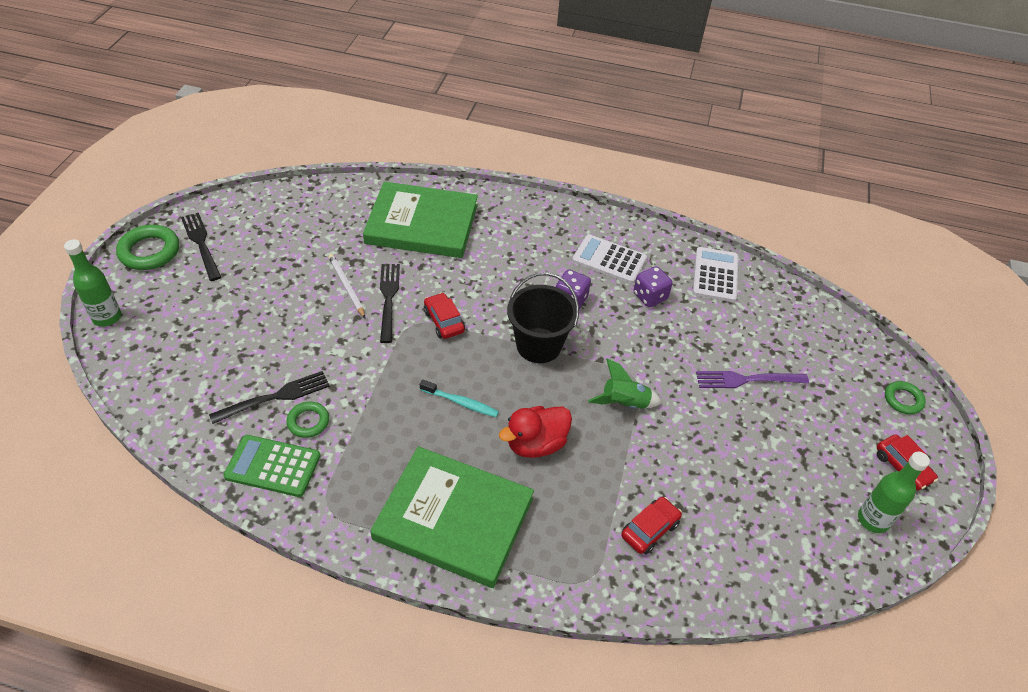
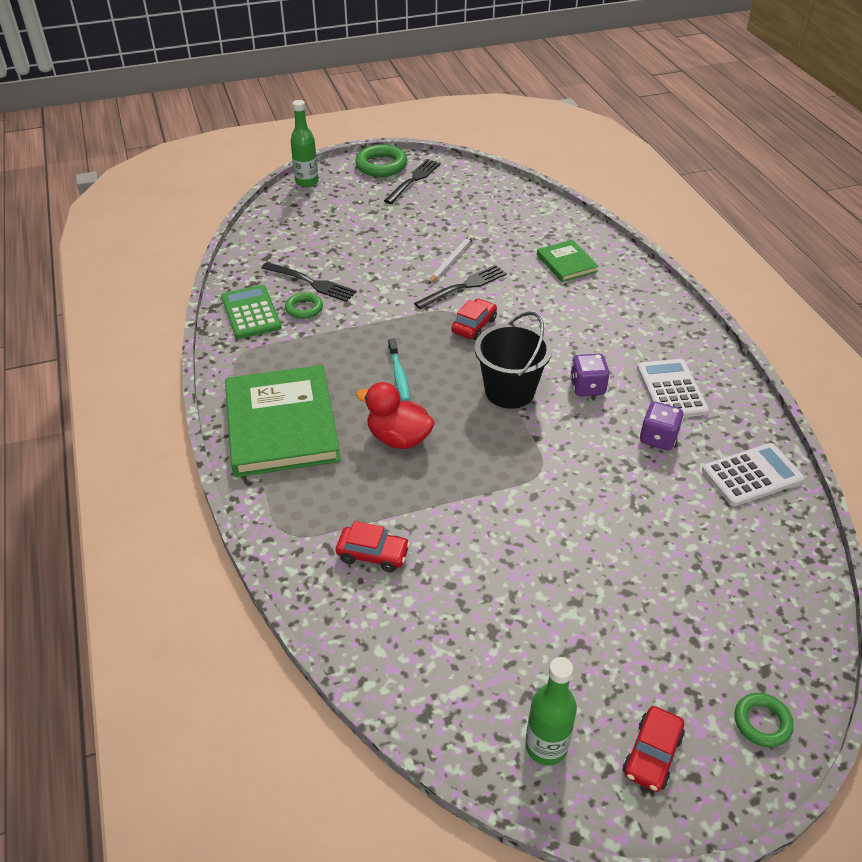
camera: 60 degrees right, 5 degrees down
(422, 224) = (566, 263): green book -> green book, size x0.49
(624, 403) = (501, 476): green rocket -> none
(747, 380) = (631, 558): purple fork -> none

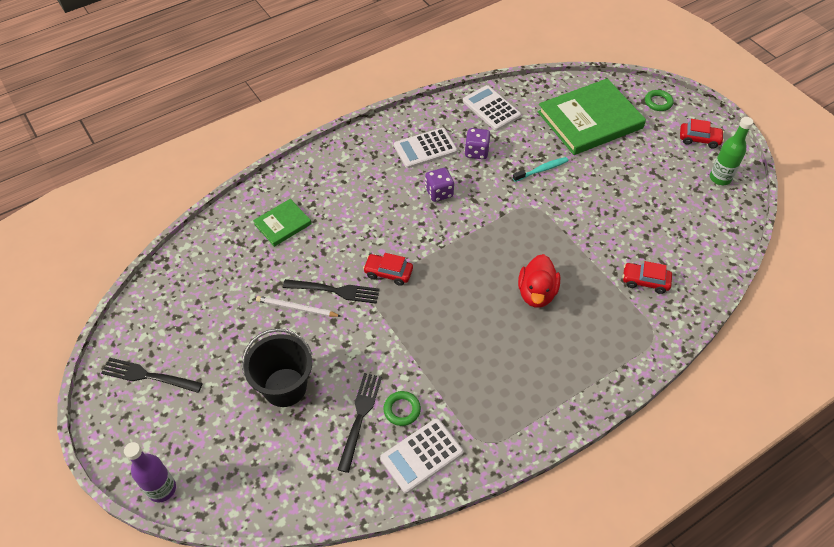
camera: 105 degrees left, 10 degrees up
(251, 313) = (421, 455): green calculator -> white calculator
(282, 425) = (555, 375): green book -> green book (590, 120)
(307, 182) = (162, 489): green bottle -> purple bottle
(373, 554) = (645, 281): red car -> red car turned 75 degrees counterclockwise
(381, 165) = (116, 417): green ring -> none
(399, 375) = (467, 310): turquoise toothbrush -> turquoise toothbrush (542, 170)
(463, 286) = (335, 291): black fork -> black fork turned 150 degrees clockwise
(509, 391) = (460, 236): black bucket -> black bucket (285, 387)

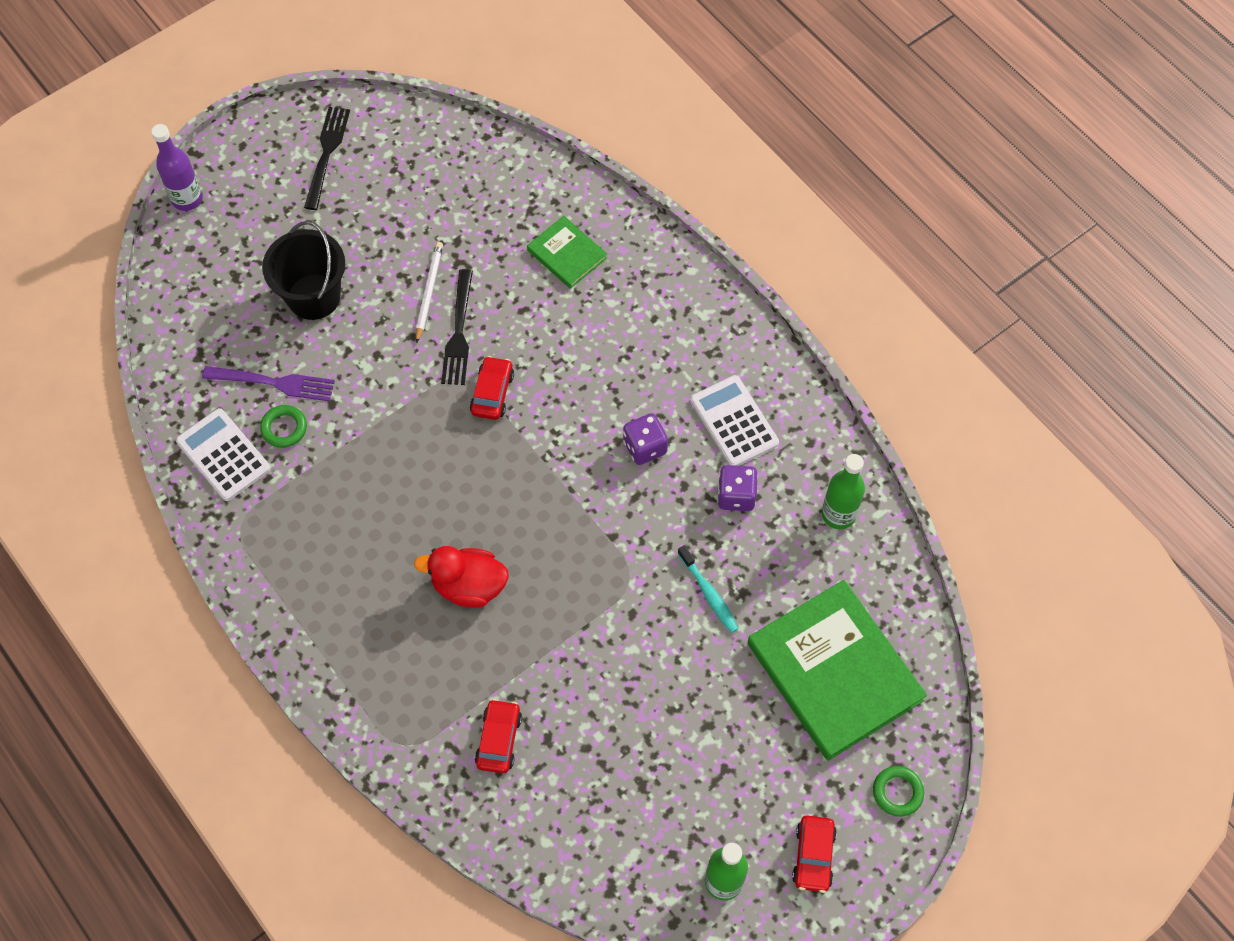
camera: 85 degrees right, 10 degrees up
(360, 417) = (274, 383): black fork -> purple fork
(491, 108) = (838, 514): white calculator -> green bottle

